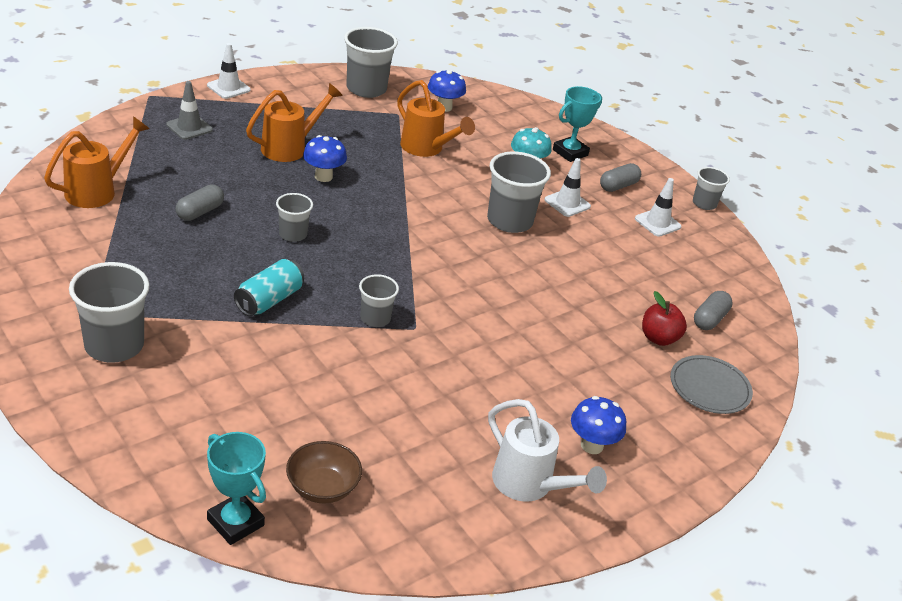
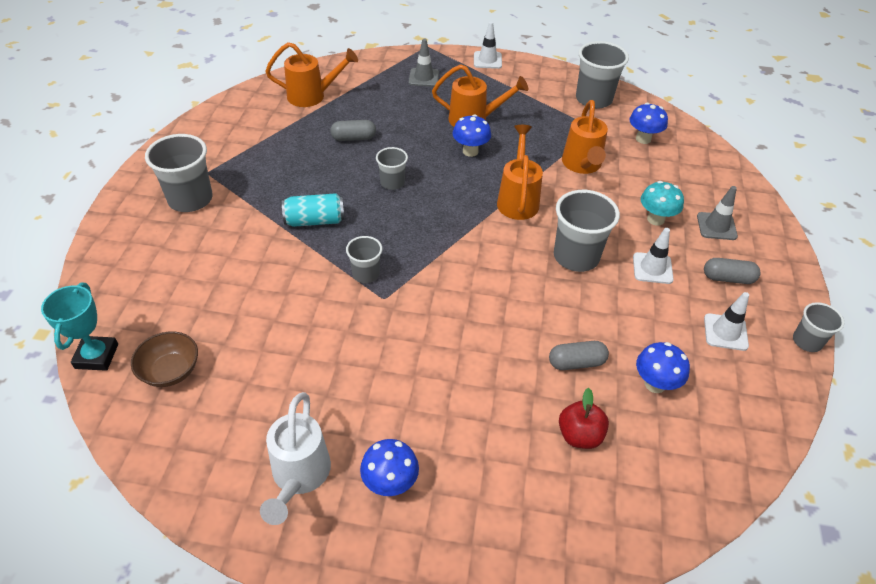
camera: 50 degrees right, 10 degrees up
(413, 198) = (518, 199): none -> orange watering can
(570, 152) = (716, 226): turquoise trophy -> grey traffic cone
(659, 279) = (655, 384): none -> blue mushroom
(709, 319) = (658, 452): grey capsule -> grey capsule (576, 362)
(709, 387) = (569, 513): grey plate -> none

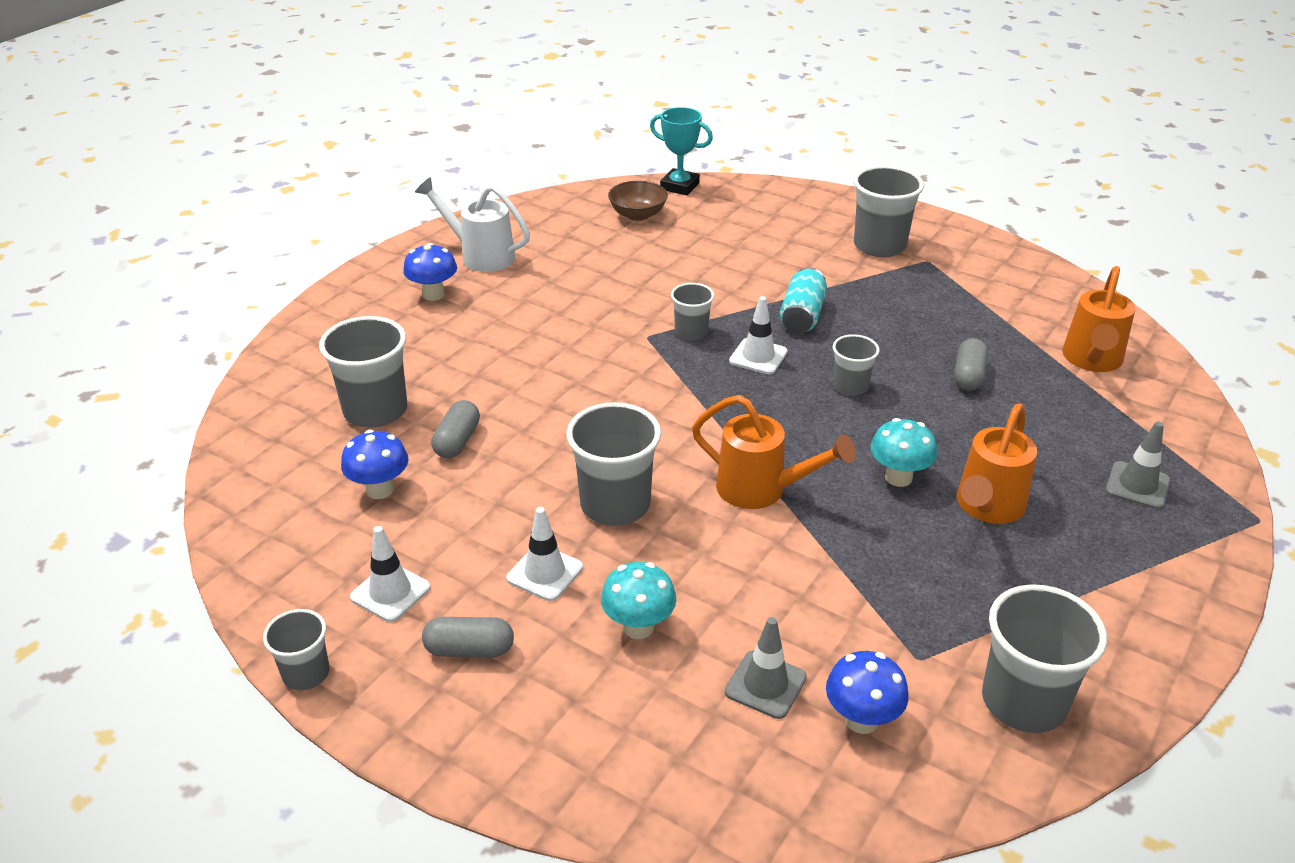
camera: 115 degrees right, 10 degrees down
(470, 151) = (898, 477): blue mushroom -> turquoise mushroom
(487, 60) = (1201, 589): white traffic cone -> white traffic cone (758, 356)
(579, 435) = (375, 410): red apple -> grey cup
(582, 165) = (813, 594): orange watering can -> none
(716, 226) = (578, 700): grey traffic cone -> grey traffic cone (765, 685)
(728, 278) = (469, 649): grey capsule -> grey capsule turned 60 degrees clockwise

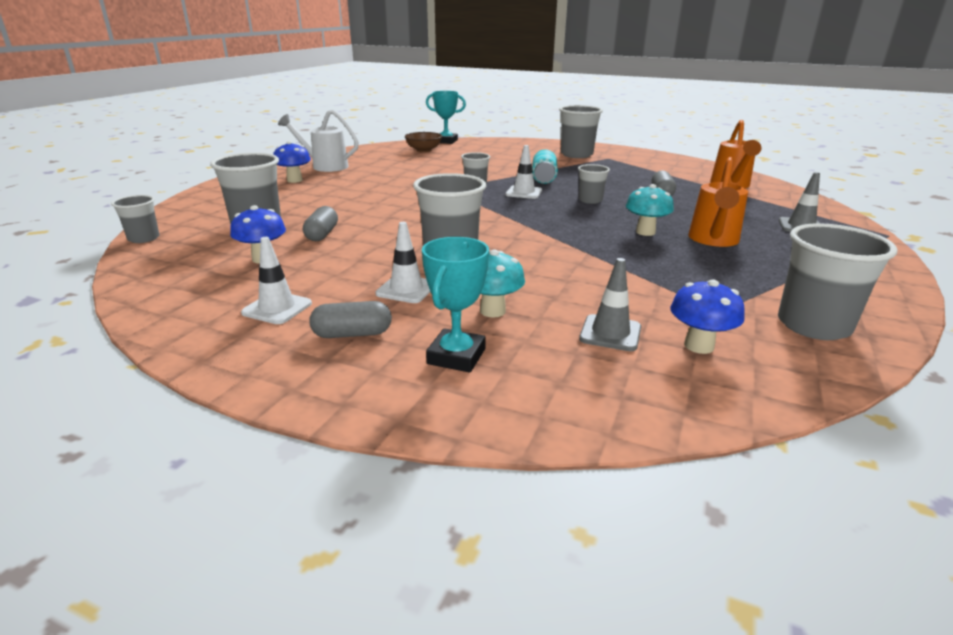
camera: 10 degrees left, 10 degrees down
(306, 673) = (200, 360): grey cup -> grey cup (144, 238)
(577, 702) = (456, 356): none -> turquoise trophy
(761, 490) = (554, 242): orange watering can -> none

